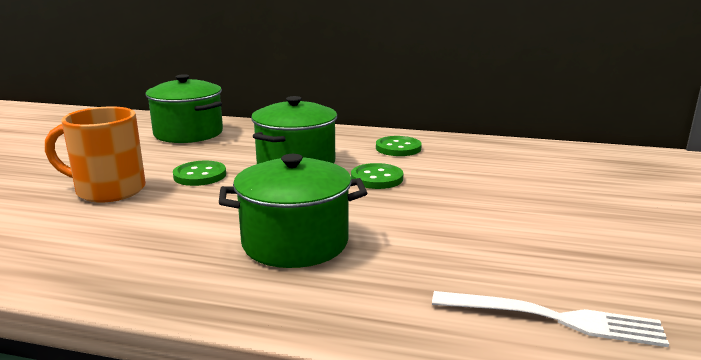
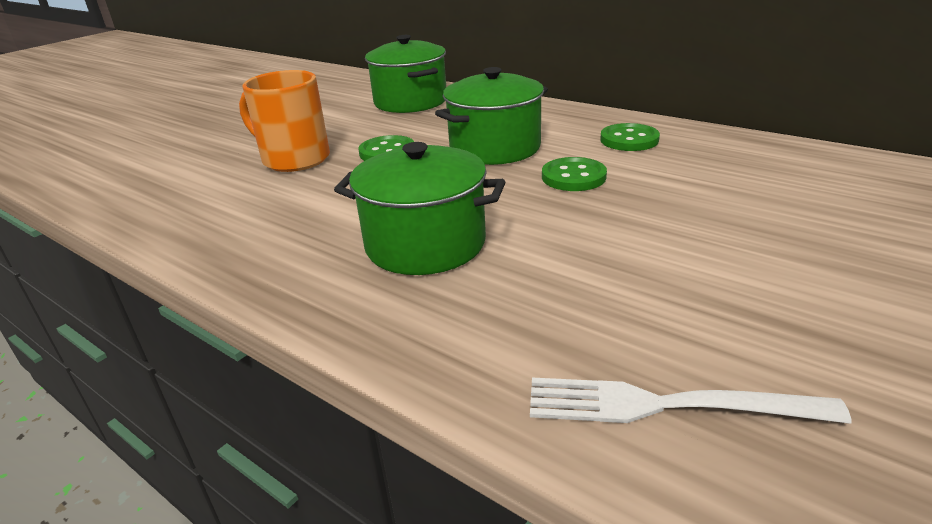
camera: 25 degrees right, 10 degrees up
(556, 319) = (664, 405): white fork -> white fork turned 150 degrees clockwise

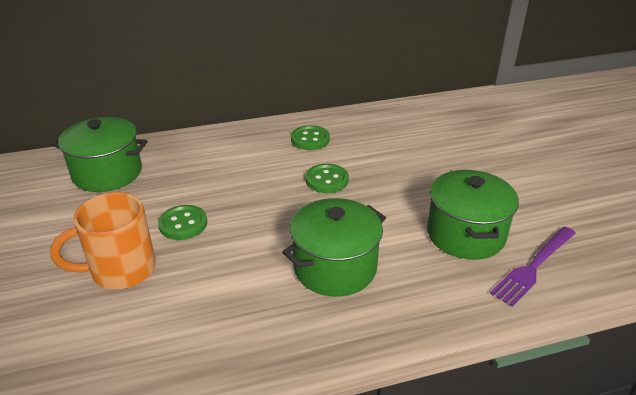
camera: 55 degrees left, 5 degrees up
(495, 148) = (248, 183): green pot -> green pot (465, 234)
(664, 405) = (533, 267): white fork -> purple fork

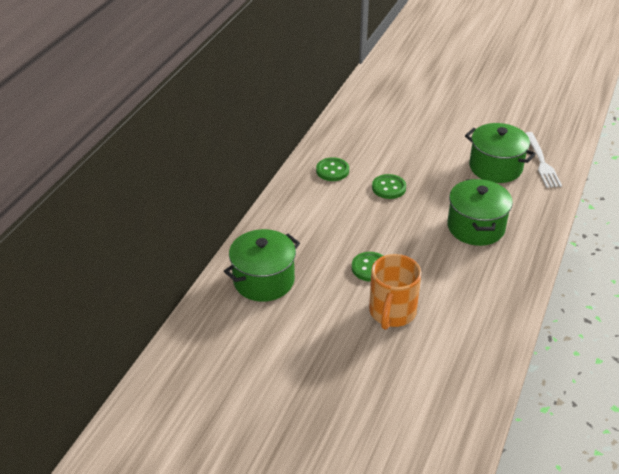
camera: 50 degrees left, 5 degrees up
(533, 267) = (542, 162): purple fork -> white fork

